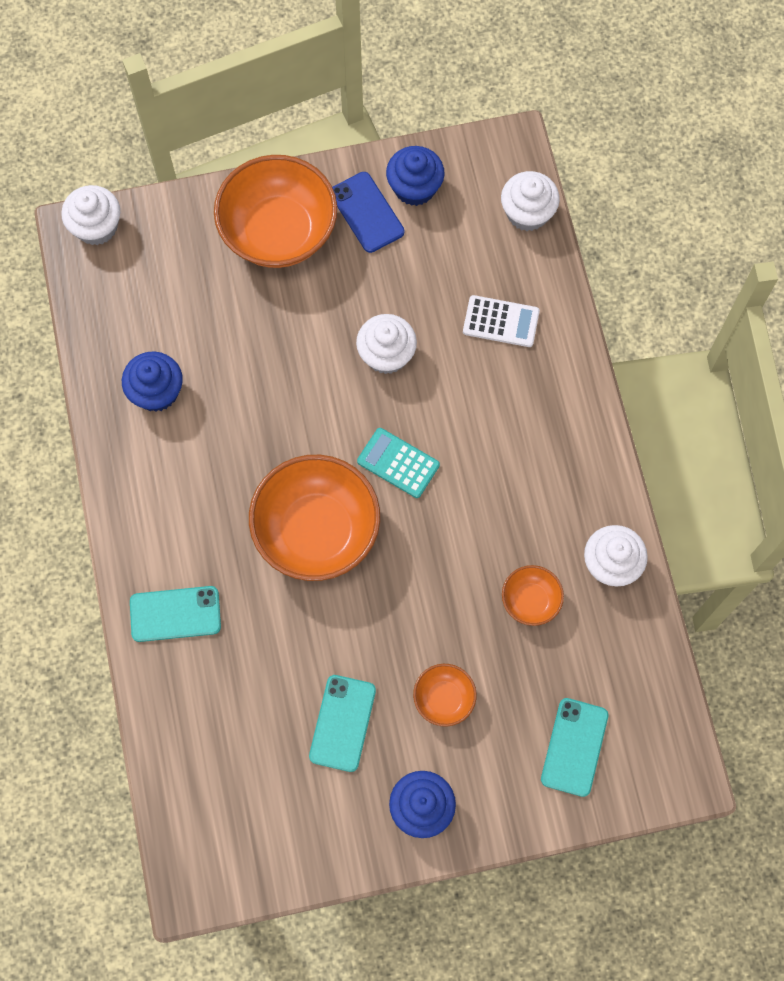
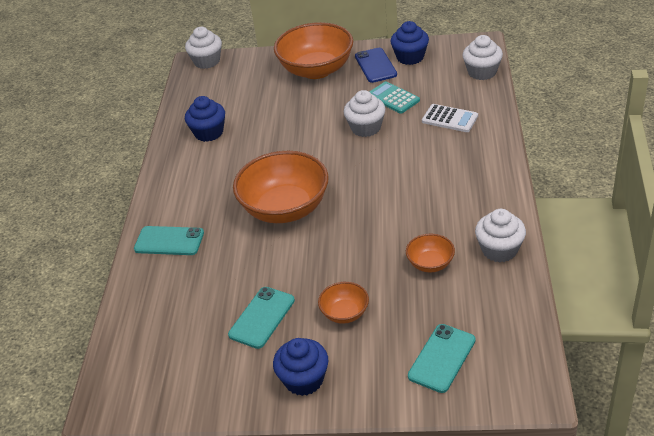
camera: 20 degrees right, 30 degrees down
(398, 463) = (355, 180): turquoise calculator -> turquoise calculator (393, 98)

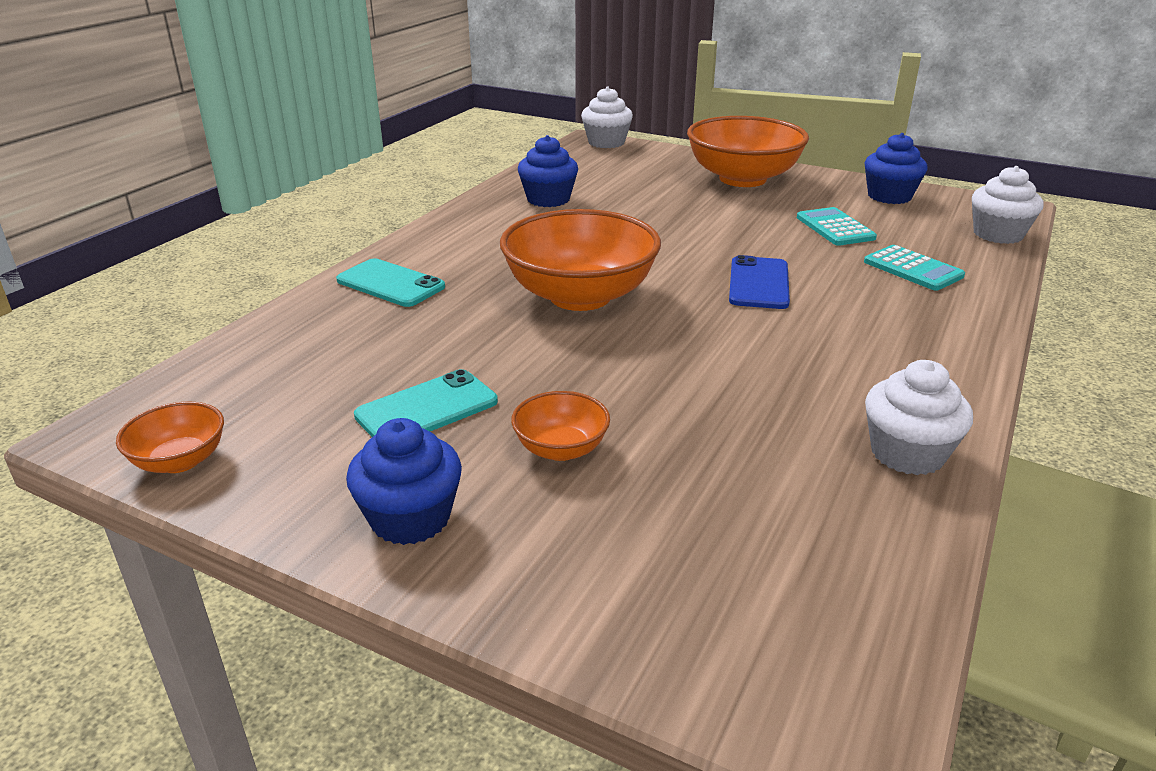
camera: 20 degrees right, 10 degrees down
(366, 128) = (770, 246): white cupcake -> none
(375, 65) = (831, 193): blue phone -> blue phone (758, 283)
(430, 263) = (762, 431): orange bowl -> orange bowl (180, 461)
(441, 358) = (684, 583): turquoise phone -> none
(449, 119) = (913, 269): white calculator -> turquoise calculator

